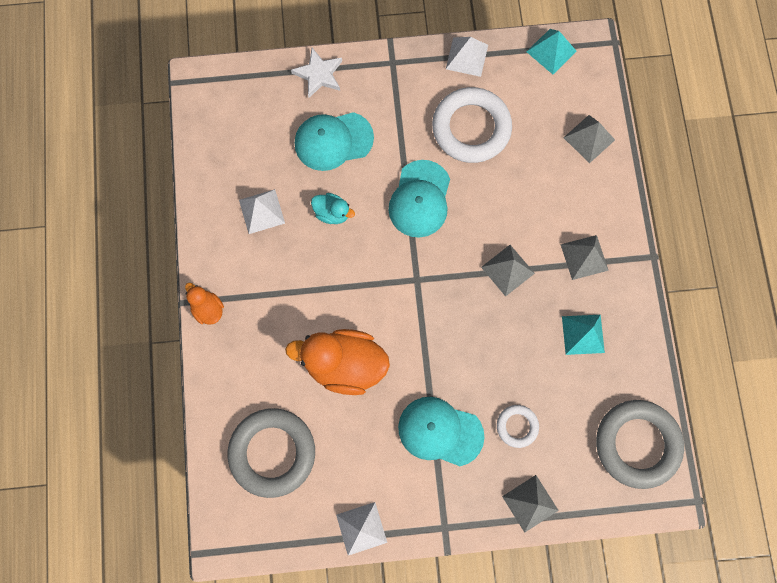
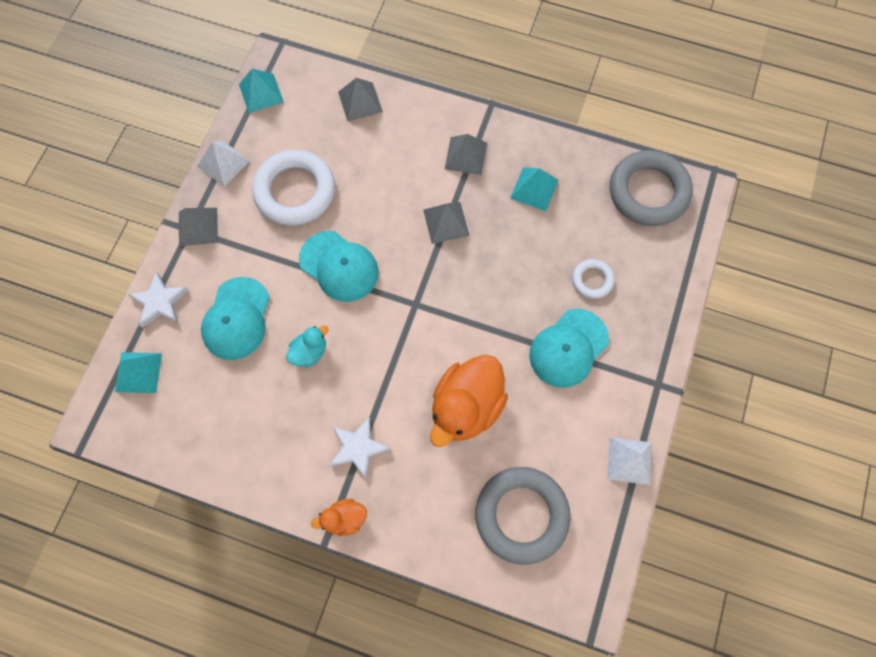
camera: 65 degrees left, 5 degrees down
(254, 91) = (138, 372): none -> turquoise pyramid
(261, 211) = (271, 420): white pyramid -> none
(269, 291) = (358, 448): none -> white star
(530, 503) = (665, 301): grey pyramid -> grey pyramid (198, 227)

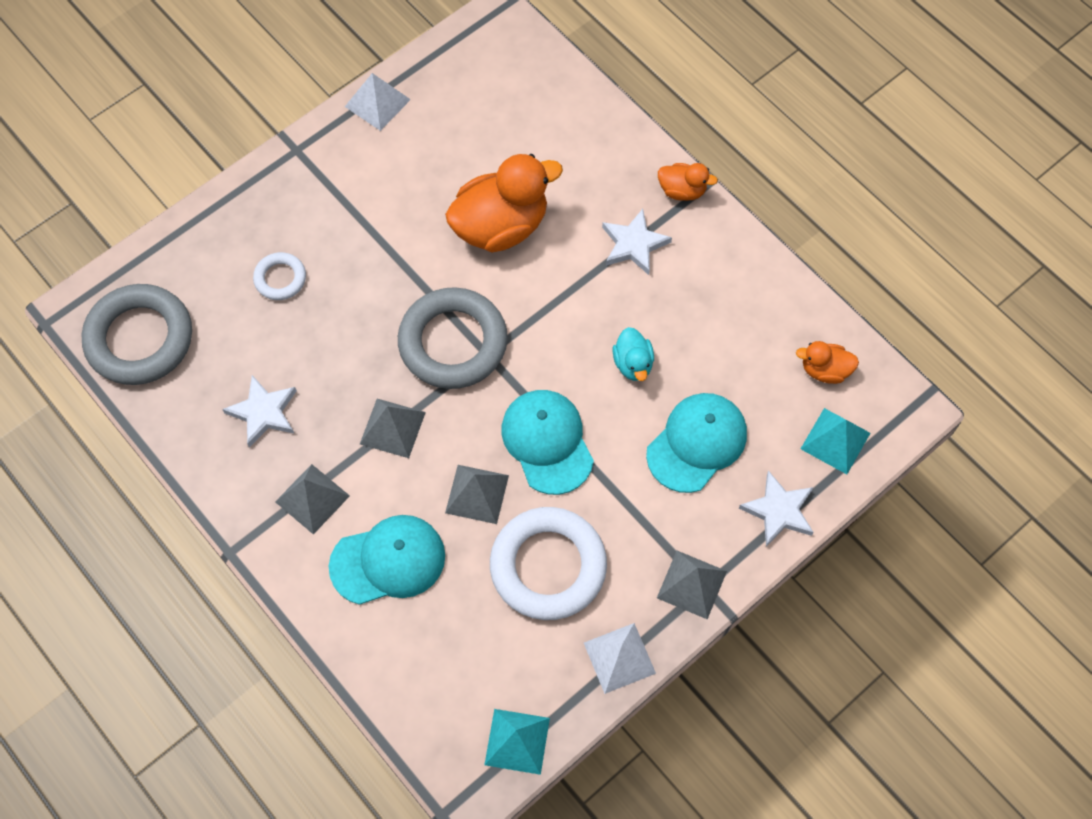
camera: 150 degrees left, 5 degrees down
(166, 423) = (824, 370): none -> orange duck
(309, 352) = (633, 364): turquoise duck -> turquoise duck turned 90 degrees counterclockwise
(360, 101) = (394, 651): grey pyramid -> grey pyramid (477, 494)
(521, 515) = (511, 111): grey ring -> grey ring (453, 342)
(534, 189) = (263, 412): turquoise pyramid -> white star
(568, 348) = (358, 226): turquoise cap -> turquoise cap (388, 561)

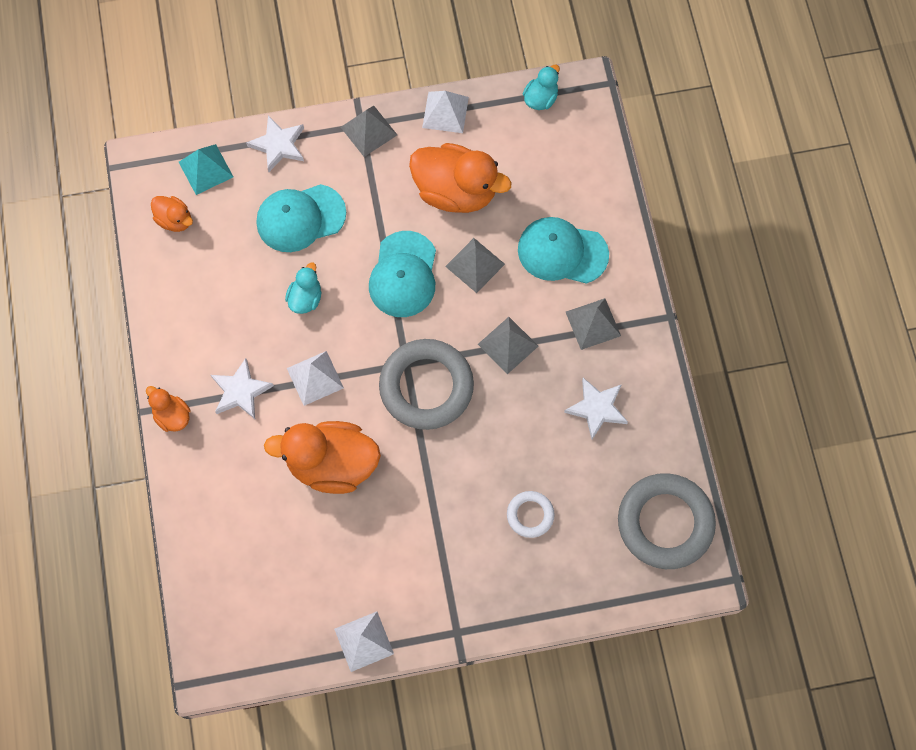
camera: 150 degrees left, 5 degrees up
(517, 741) = (540, 98): turquoise pyramid -> turquoise duck
(548, 566) = (456, 191): white ring -> orange duck
(570, 293) = (315, 378): none -> white pyramid

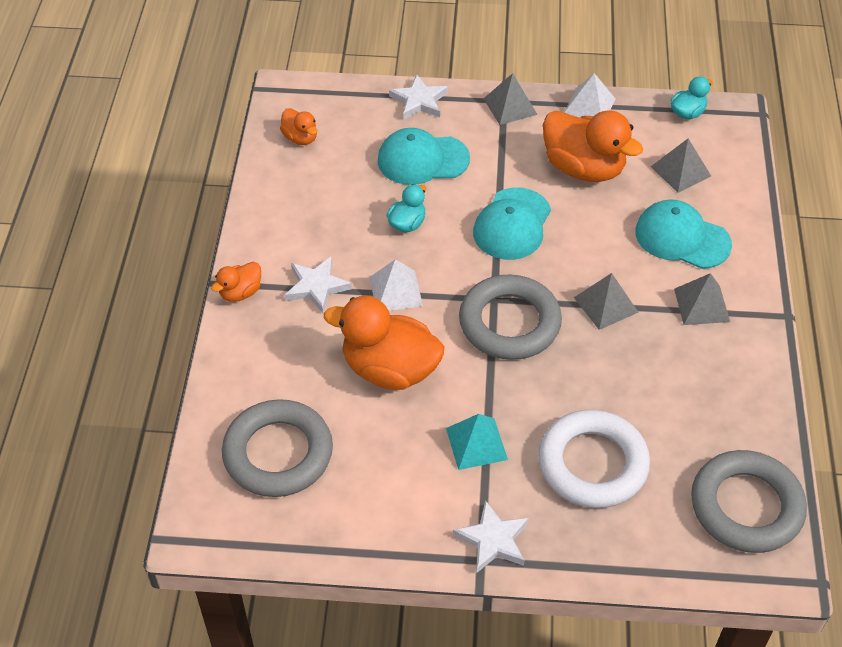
camera: 15 degrees right, 20 degrees down
(172, 416) = (240, 293): orange duck -> orange duck turned 105 degrees counterclockwise
(206, 169) = (344, 106): turquoise pyramid -> turquoise pyramid (476, 443)
(257, 576) = (278, 453): none -> grey ring
(364, 641) = (373, 543): white pyramid -> none
(475, 265) = (588, 231): grey pyramid -> grey pyramid (680, 171)
(530, 515) = (592, 464): white ring -> white ring, size x2.03
(597, 408) = (690, 381): white star -> white star (493, 540)

